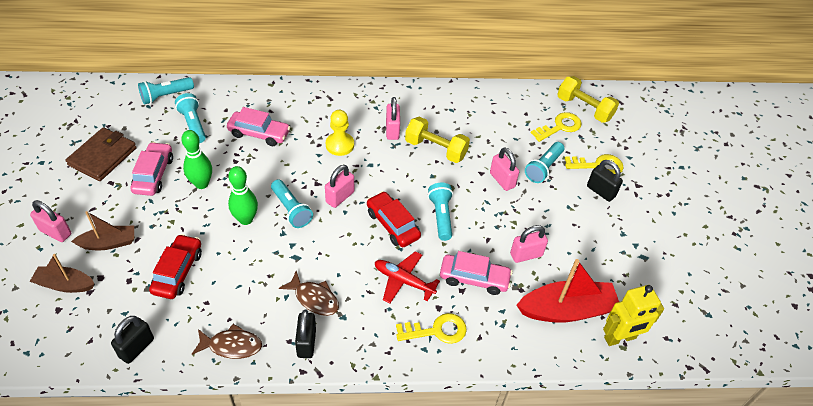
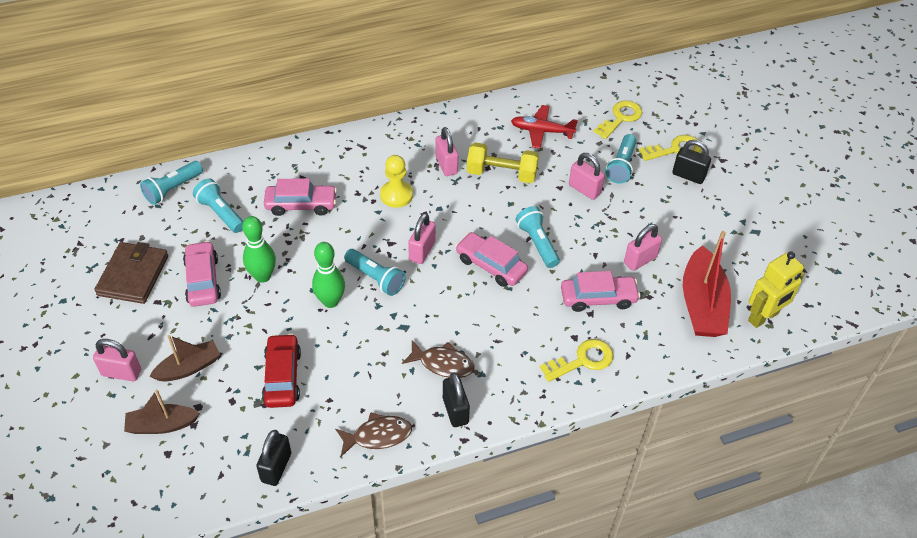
camera: 15 degrees left, 0 degrees up
(393, 224) = (491, 265): red car -> pink car
(403, 281) = (527, 320): red plane -> red plane (541, 131)
(566, 310) = (702, 304): red boat -> red boat turned 120 degrees clockwise
(584, 108) = (638, 92): yellow dumbbell -> none

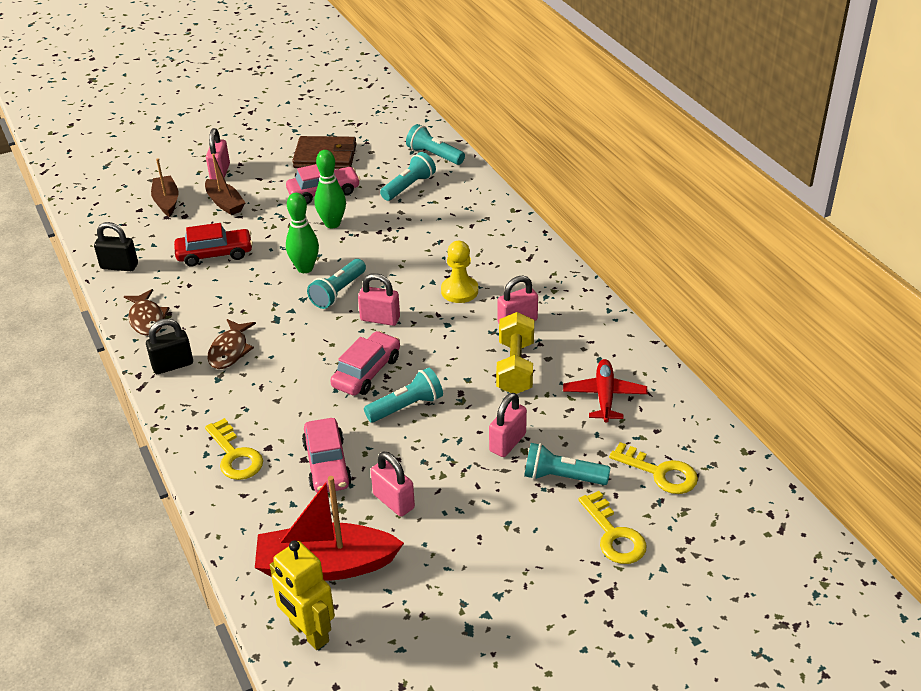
camera: 85 degrees right, 10 degrees down
(301, 205) = (430, 231): pink car -> none
(688, 175) = (563, 550): black padlock -> none

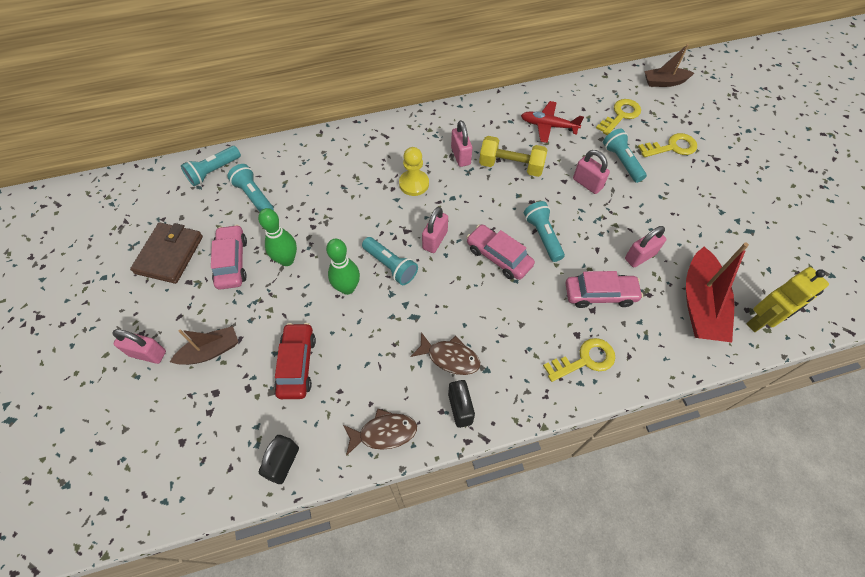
camera: 80 degrees left, 20 degrees up
(166, 201) = (179, 411): brown boat -> brown boat (664, 82)
(562, 477) = (621, 161): turquoise flashlight -> turquoise flashlight turned 135 degrees clockwise

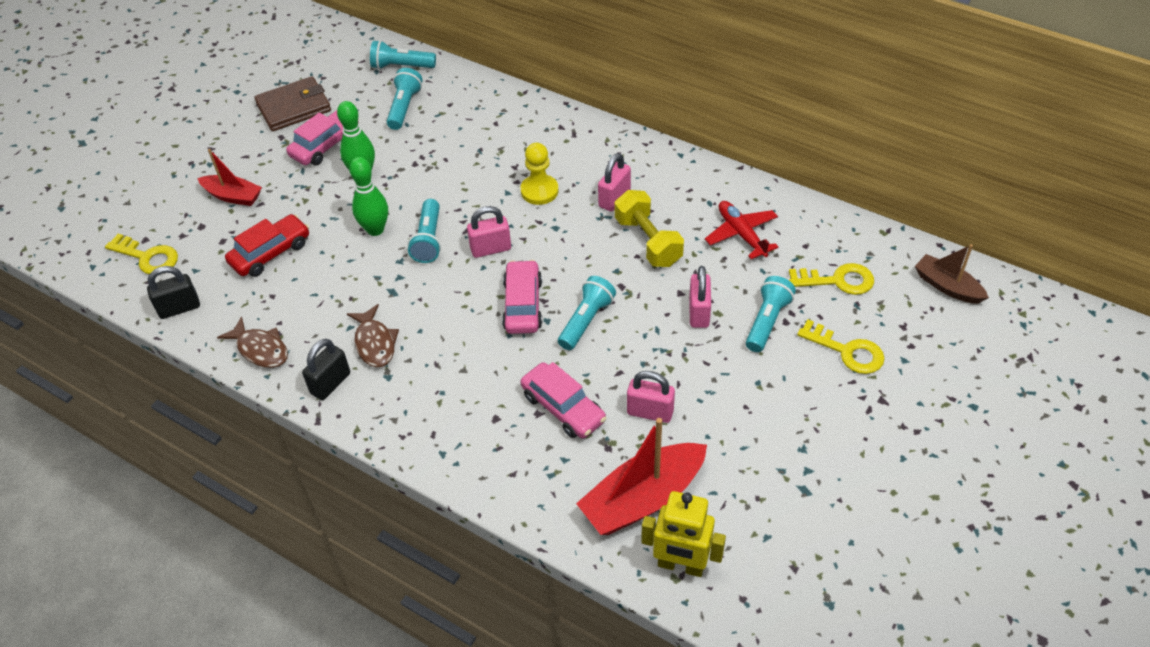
camera: 50 degrees right, 10 degrees down
(148, 353) = (197, 165): pink padlock -> none
(210, 351) = (233, 196): brown boat -> red boat
(585, 360) = (472, 441): yellow key -> yellow key (148, 257)

